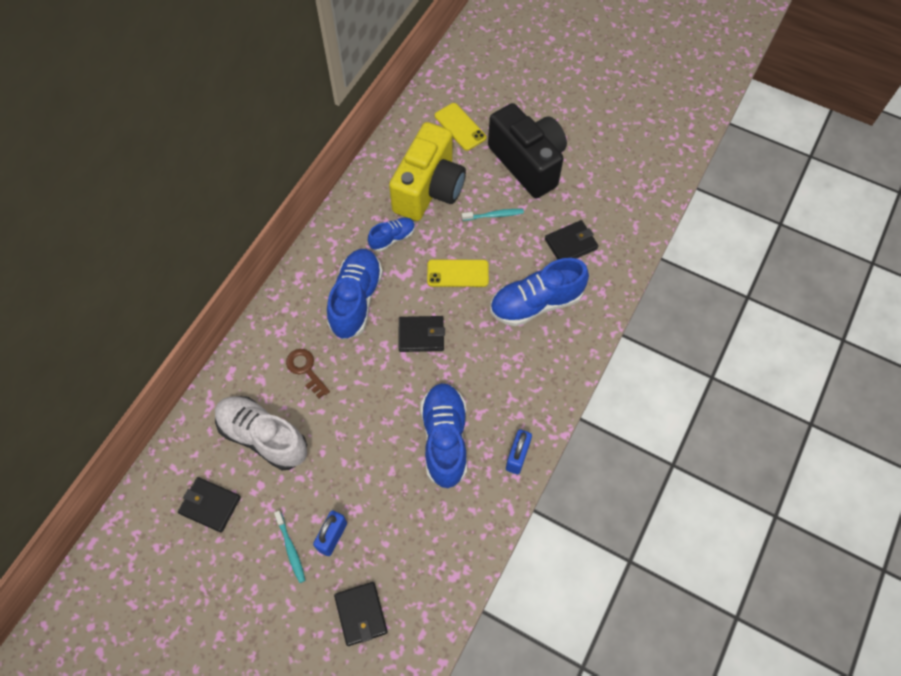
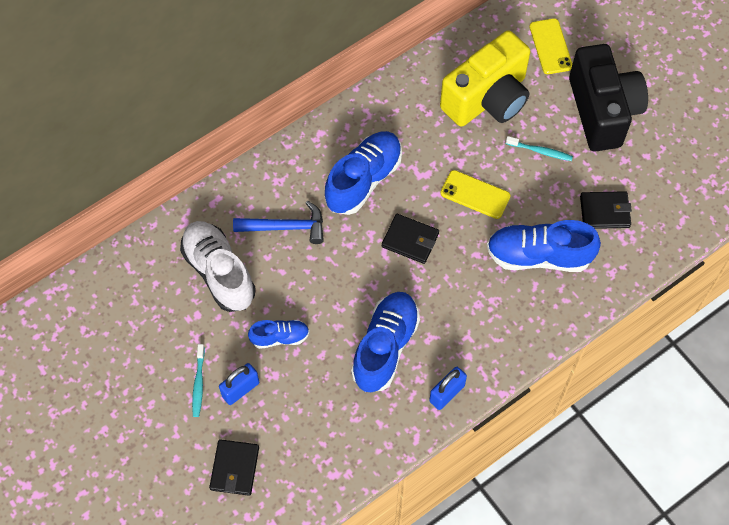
camera: 25 degrees right, 0 degrees up
(210, 505) = (145, 313): black wallet -> none
(306, 370) = (285, 227): brown key -> blue hammer
(392, 238) = (427, 134): blue shoe -> blue shoe (280, 337)

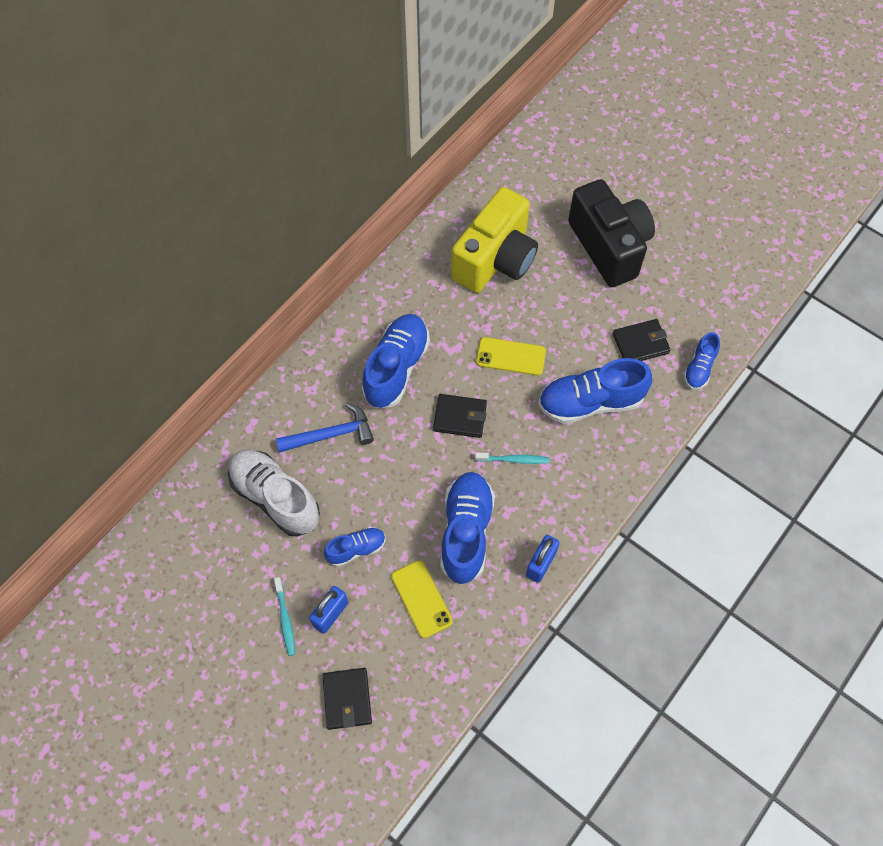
camera: 15 degrees left, 0 degrees up
(540, 151) = (561, 299): turquoise toothbrush -> turquoise toothbrush (513, 460)
(550, 46) = (541, 195): yellow phone -> yellow phone (421, 599)
(655, 249) = (699, 368): none -> blue shoe

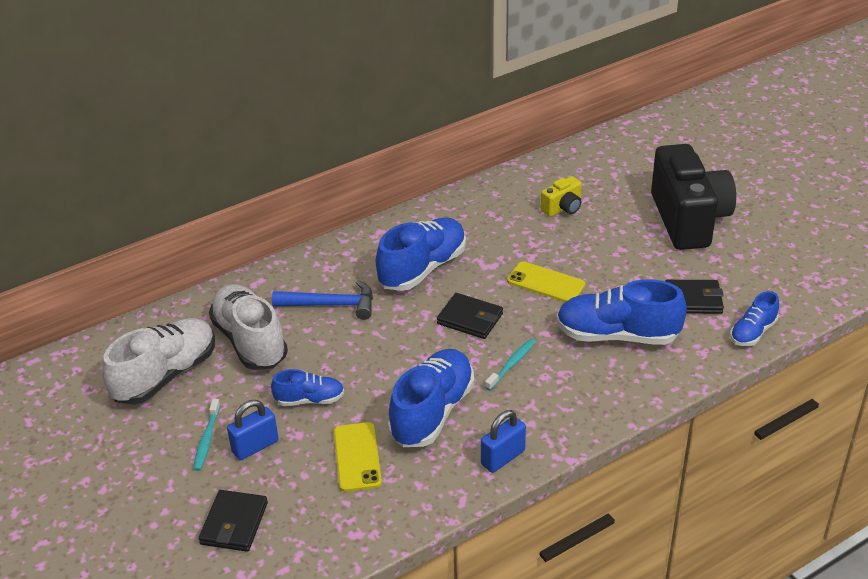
camera: 20 degrees right, 25 degrees down
(216, 559) = (166, 375): none -> white shoe
(495, 260) = (563, 208): yellow camera -> yellow camera, size x0.43
(513, 460) = (512, 364): turquoise toothbrush -> turquoise toothbrush turned 75 degrees counterclockwise

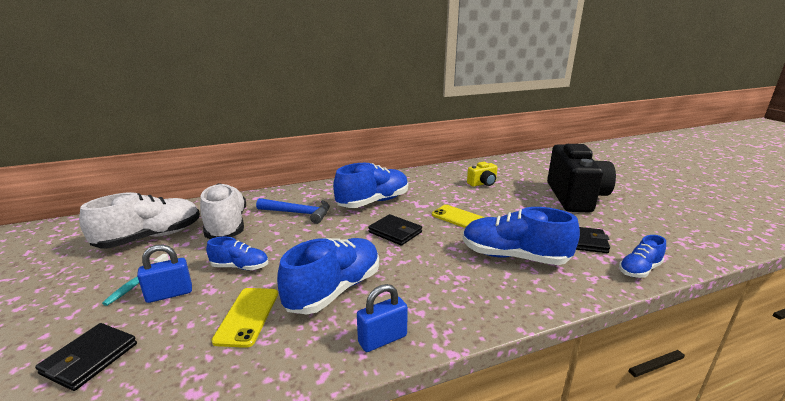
camera: 10 degrees right, 15 degrees down
(512, 364) = (418, 265): turquoise toothbrush -> none

